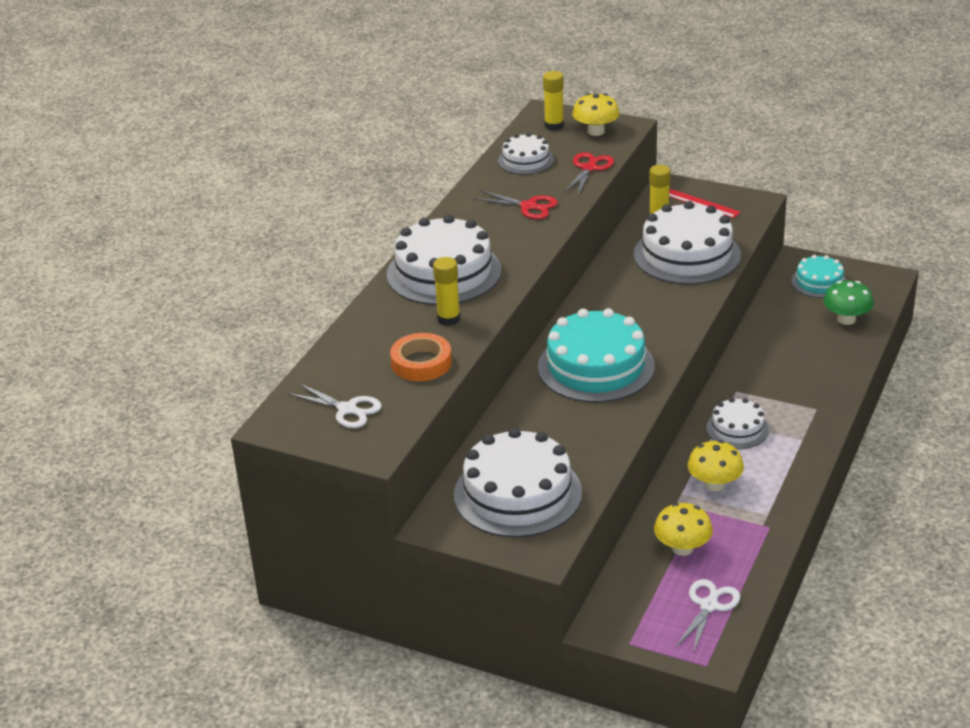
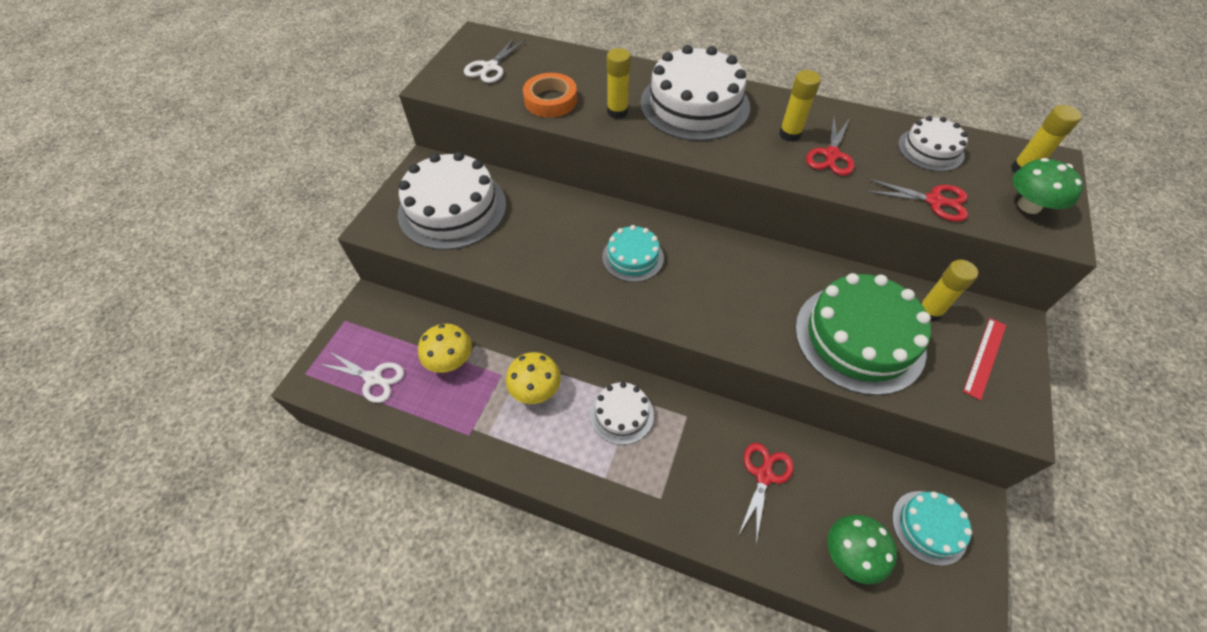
camera: 85 degrees right, 20 degrees up
(497, 224) = (790, 134): none -> yellow glue stick
(596, 131) = (1029, 206): yellow mushroom -> green mushroom
(596, 367) = (633, 257): turquoise cake -> turquoise cake, size x0.54
(687, 255) = (859, 338): white cake -> green cake
(788, 353) = (764, 476): none -> red scissors

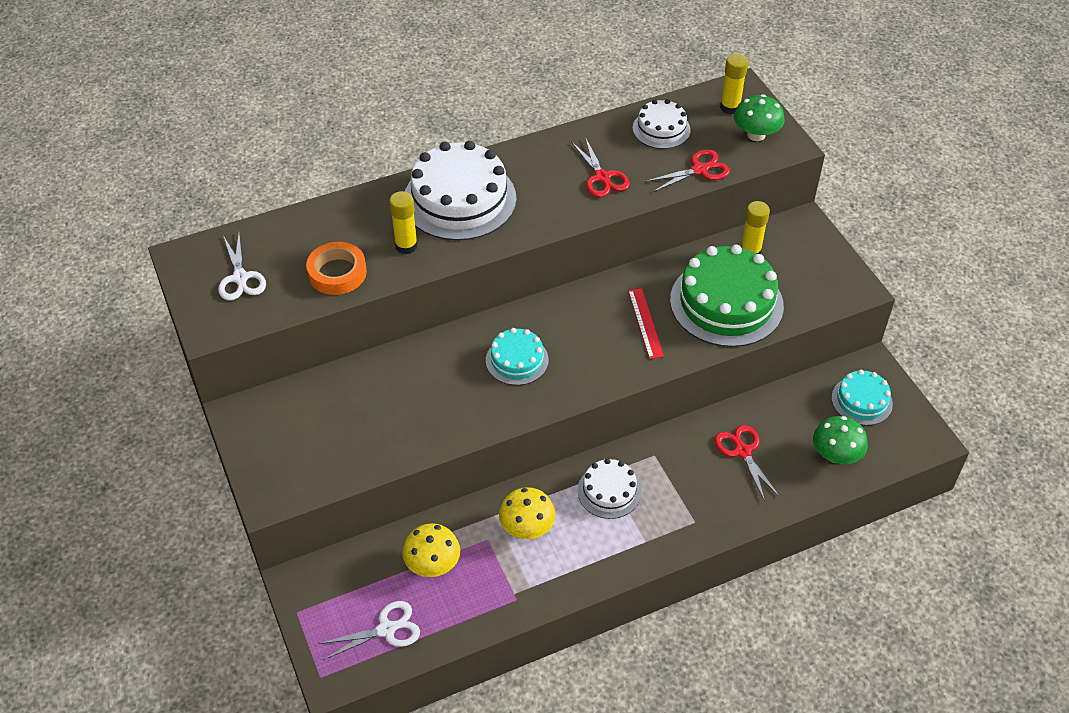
camera: 45 degrees left, 5 degrees down
(452, 209) = (320, 431): white cake -> none
(790, 134) = (557, 179): yellow glue stick -> none
(984, 357) = (807, 260): red ruler -> red ruler (645, 323)

